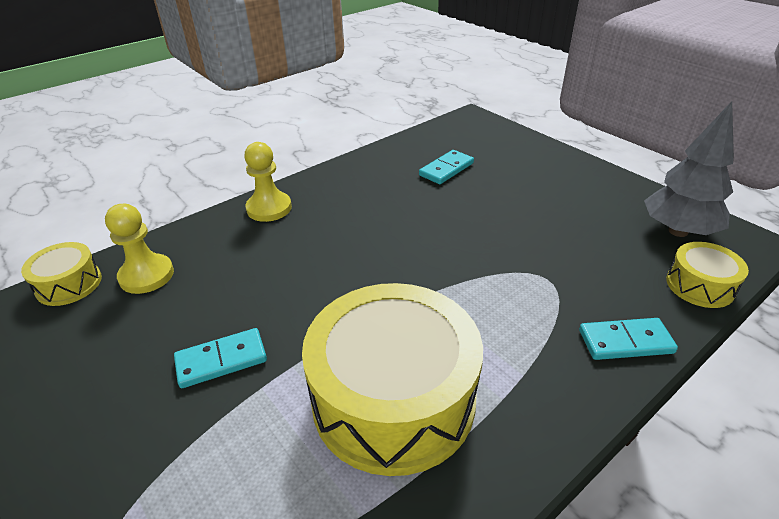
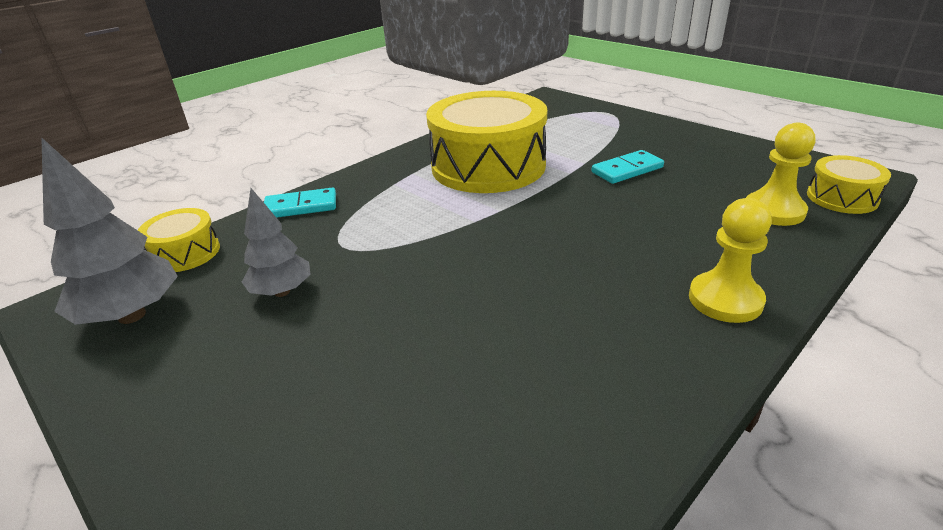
camera: 175 degrees right, 5 degrees down
(446, 169) = (448, 419): turquoise domino -> none
(574, 239) = (282, 292): none -> grey tree

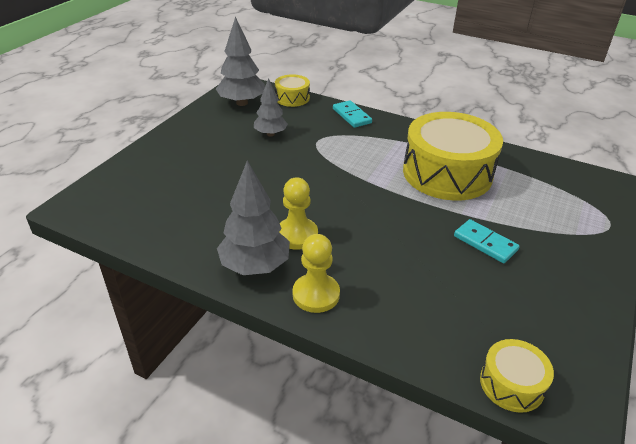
camera: 70 degrees right, 5 degrees up
(661, 354) = (255, 266): none -> grey tree
(774, 211) = (457, 331): yellow pawn -> yellow pawn (297, 235)

